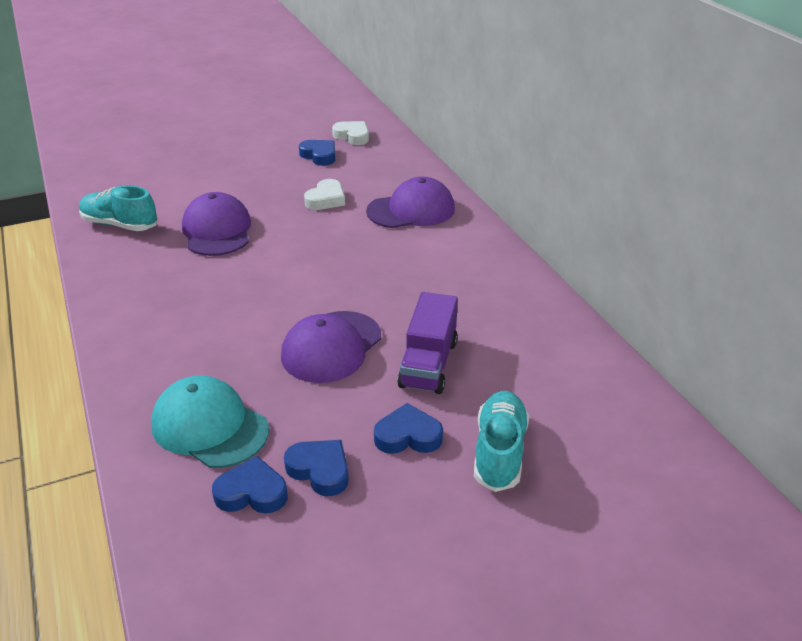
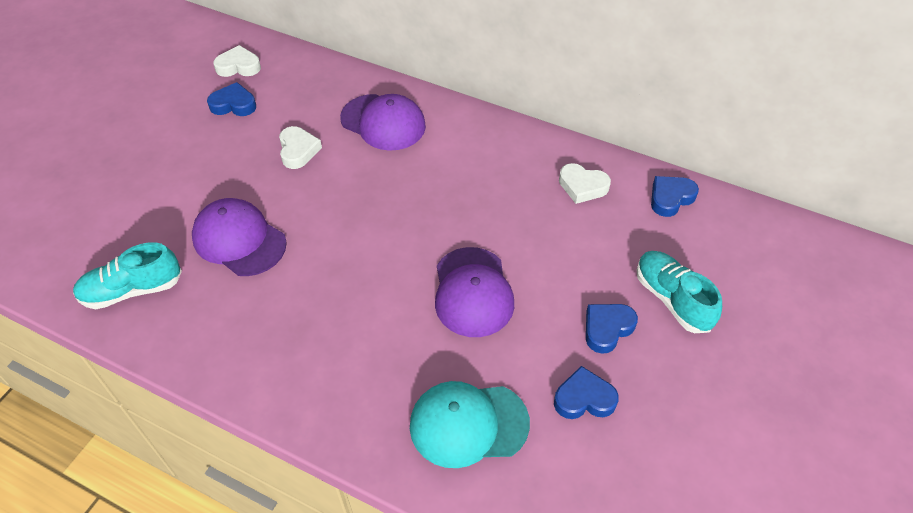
camera: 40 degrees left, 15 degrees up
(252, 492) = (562, 451): blue heart -> blue heart (670, 198)
(411, 210) = (383, 122): purple cap -> purple cap turned 90 degrees clockwise
(428, 364) = (555, 260): purple truck -> none
(525, 327) = (582, 186): none -> white heart

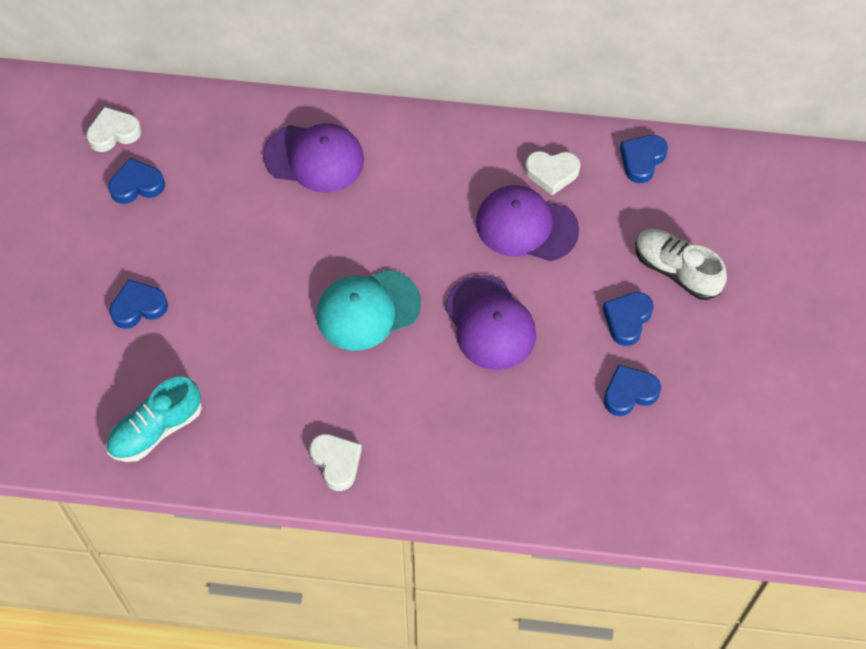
camera: 20 degrees left, 10 degrees up
(179, 190) = (138, 307): none -> blue heart
(239, 240) = (233, 342): purple cap -> purple cap (526, 226)
(298, 150) = (239, 221): white heart -> white heart (336, 462)
(468, 424) = (538, 450): turquoise cap -> turquoise cap (368, 310)
(672, 299) = (676, 270): turquoise shoe -> white shoe

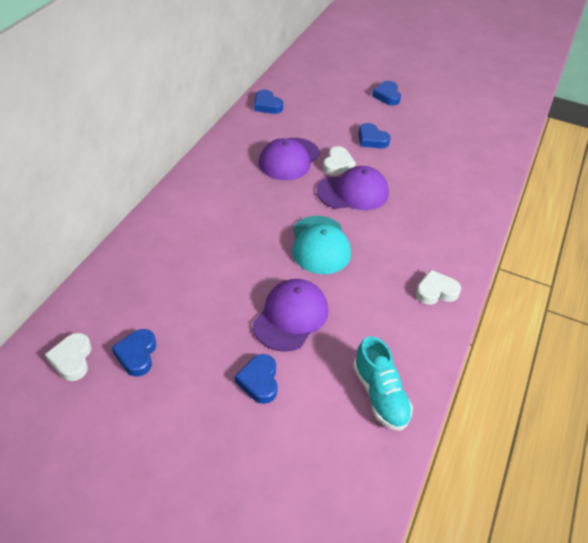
camera: 75 degrees left, 15 degrees down
(314, 158) = (178, 241): purple cap -> purple cap (291, 317)
(552, 173) = (256, 139): white heart -> white heart (337, 164)
(629, 393) = (420, 152): blue heart -> blue heart (387, 96)
(676, 270) = (347, 114): white shoe -> none

